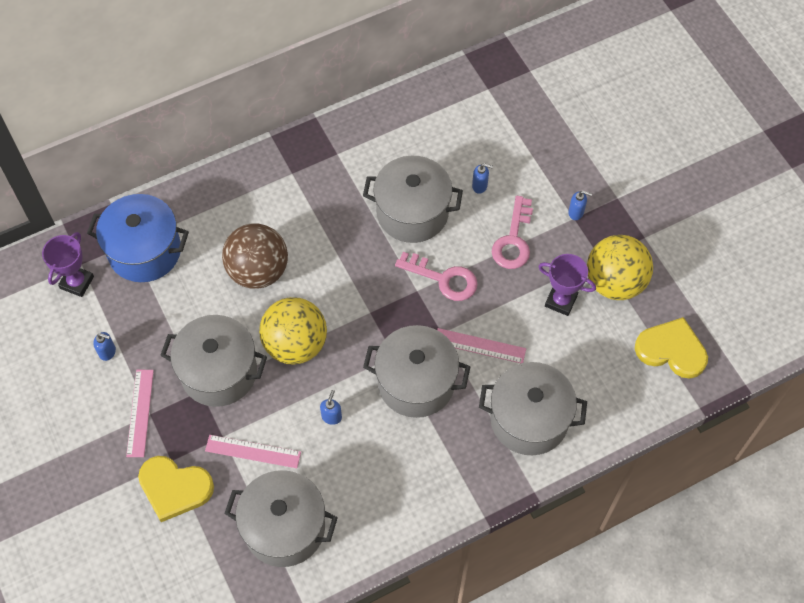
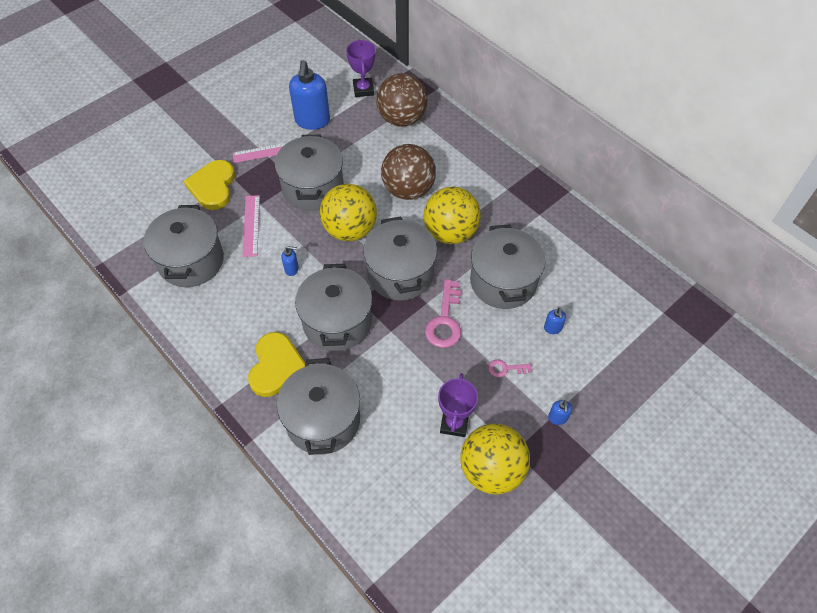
camera: 75 degrees right, 5 degrees down
(77, 282) = (363, 89): purple trophy -> purple trophy turned 75 degrees clockwise
(108, 352) = (312, 121): blue soap dispenser -> blue soap dispenser, size x2.29
(145, 251) = (402, 119): blue pot -> brown ball
(333, 244) = (450, 232): none -> yellow ball
(372, 307) = (400, 273): none -> grey pot
(480, 346) = (386, 364): pink ruler -> none
(513, 240) = (505, 368): pink key -> pink key, size x0.53
(671, 350) = (431, 541): yellow heart -> yellow heart (276, 366)

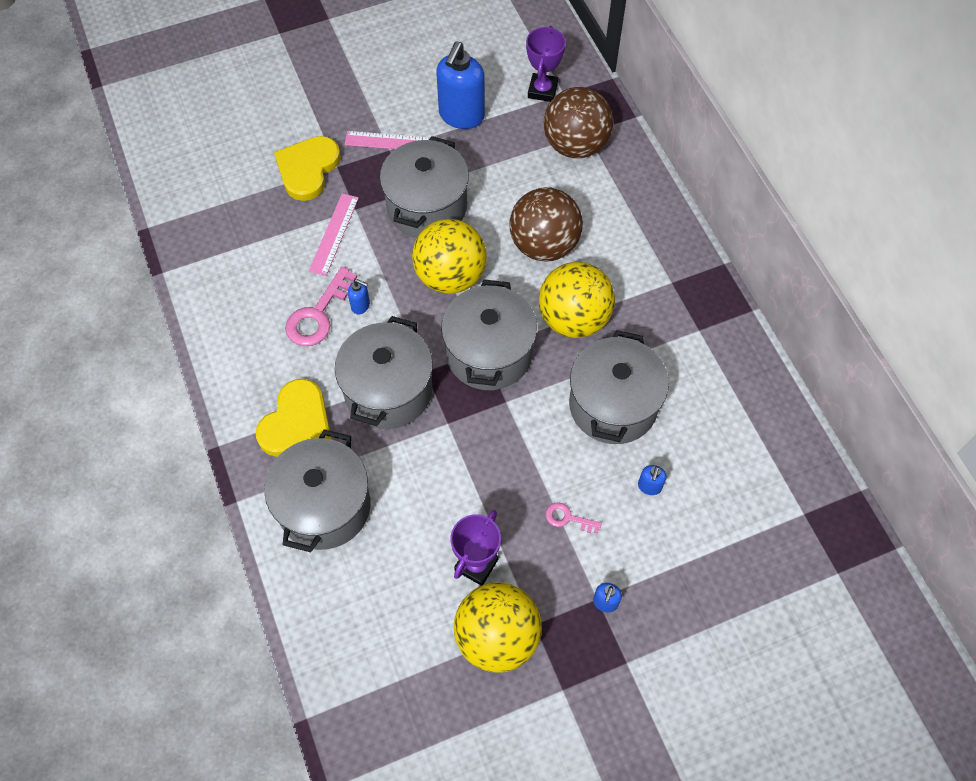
camera: 20 degrees right, 5 degrees up
(191, 261) = (248, 258): grey pot -> none
(445, 320) = (519, 431): pink key -> pink key (318, 314)

